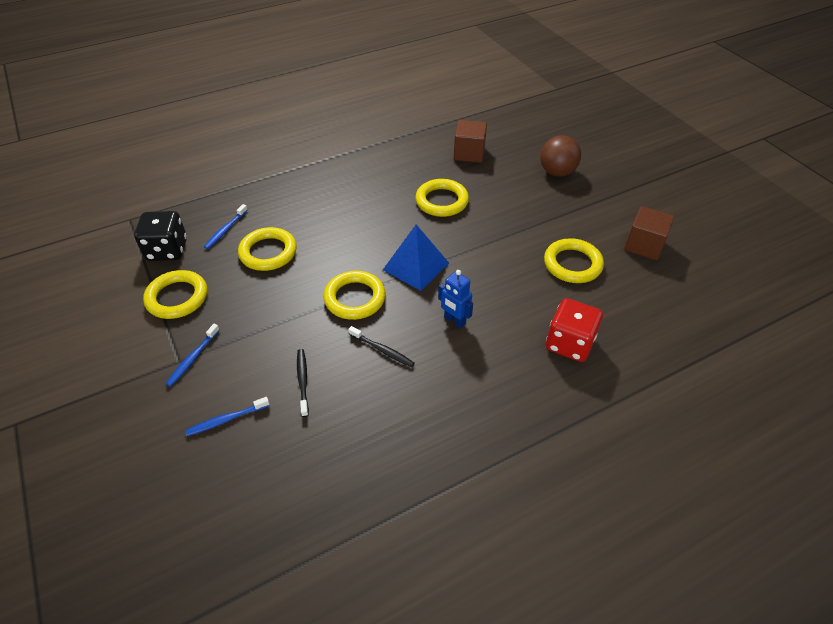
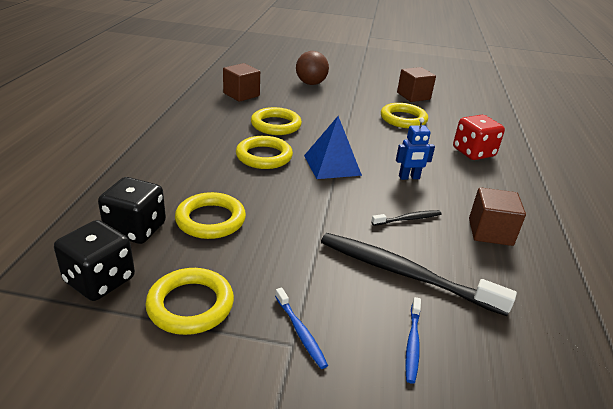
camera: 55 degrees left, 15 degrees down
(225, 230) = (136, 229): blue toothbrush -> black dice
(303, 381) = (404, 273): black toothbrush -> black toothbrush, size x2.19
(355, 298) = (333, 205): yellow ring -> yellow ring (264, 156)
(421, 412) = (490, 232): none -> brown cube

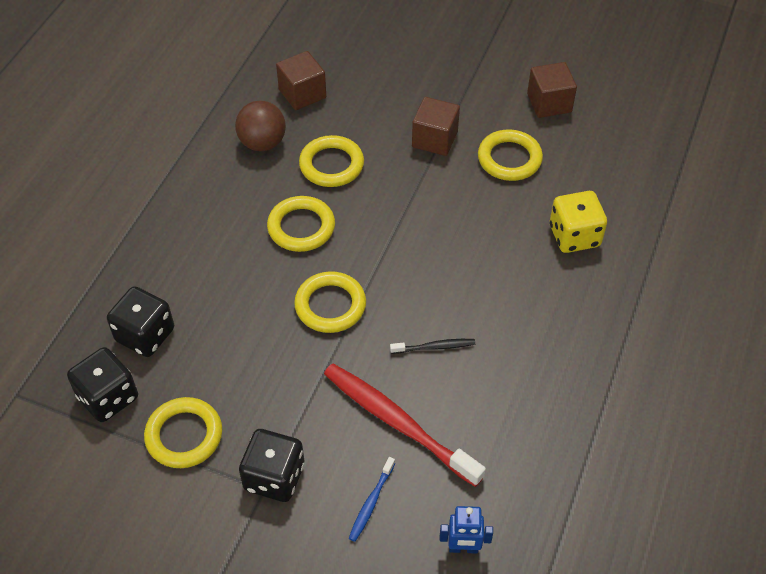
camera: 15 degrees right, 20 degrees up
(210, 220) = (220, 328): yellow ring -> yellow ring (330, 305)
(300, 332) = (274, 477): blue toothbrush -> black dice
(311, 83) = (407, 67): brown ball -> brown ball (262, 143)
(332, 165) = (379, 248): blue pyramid -> none
(404, 273) = (398, 422): black toothbrush -> red toothbrush
(409, 177) = (466, 278): blue robot -> blue robot (463, 548)
(473, 152) = (574, 236): red dice -> yellow dice
(490, 232) = (521, 375): brown cube -> brown cube (434, 139)

